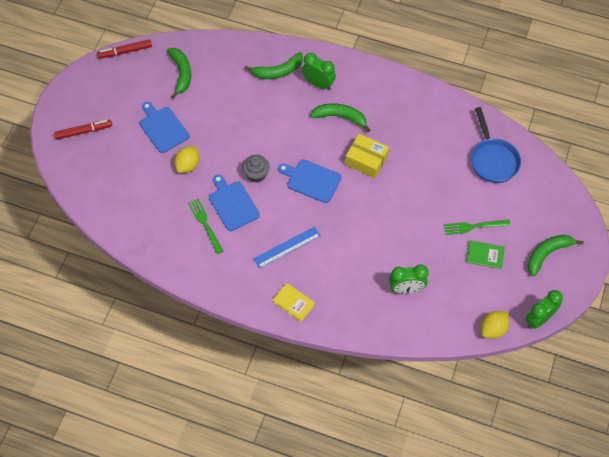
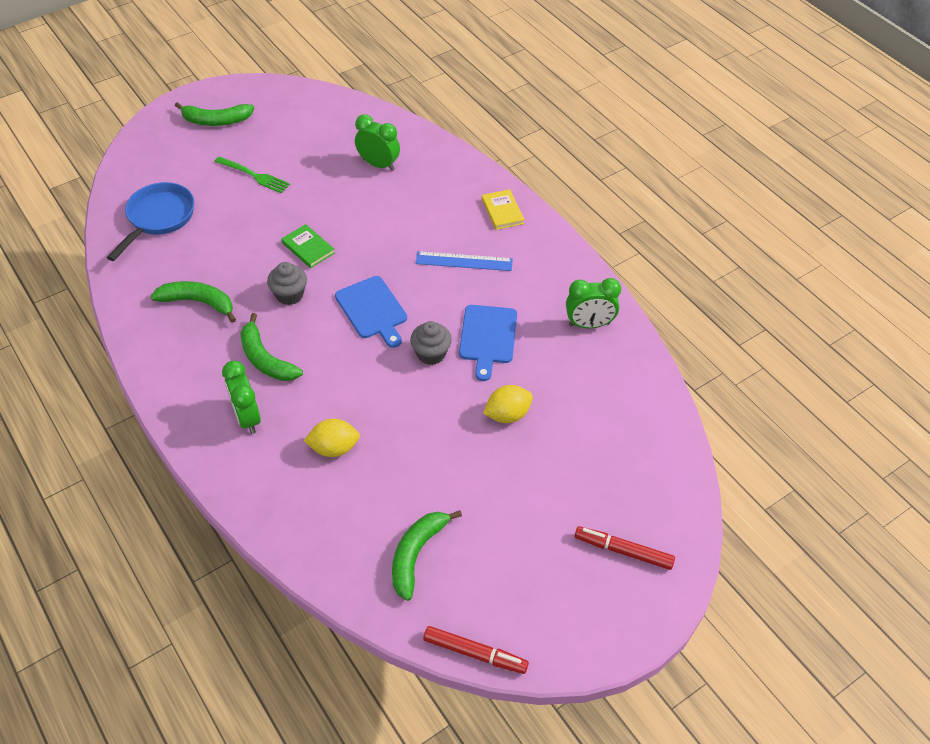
camera: 145 degrees left, 10 degrees down
(163, 128) = (504, 486): blue cutting board -> none
(205, 224) = (538, 335): green fork -> none
(278, 71) = (281, 469): green banana -> green banana (198, 302)
(366, 160) = (289, 295): yellow box -> grey cupcake
(485, 255) = (273, 149): green book -> green book (308, 248)
(493, 329) = (335, 99): yellow lemon -> yellow lemon (334, 448)
(538, 319) = (287, 85): green clock -> green clock (589, 324)

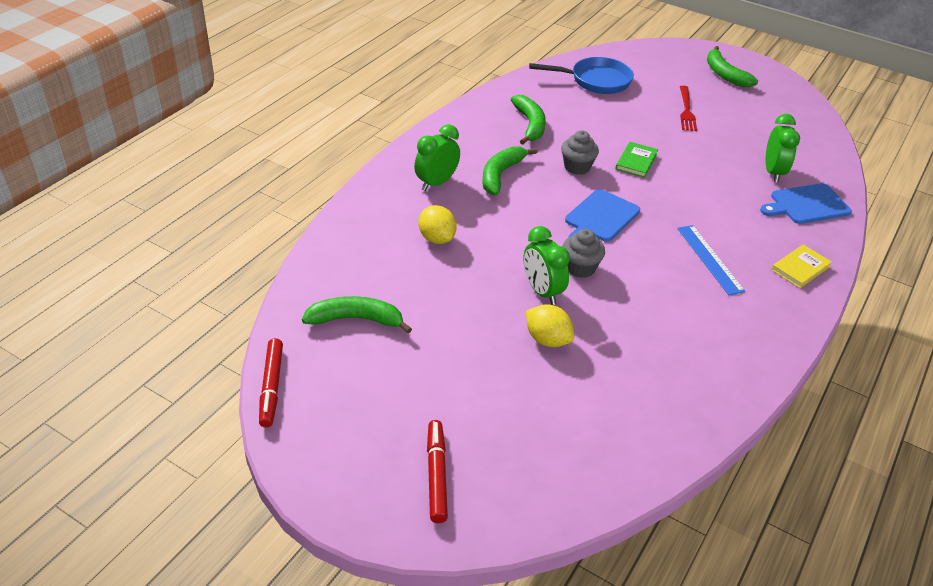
camera: 65 degrees right, 10 degrees down
(254, 175) = (686, 110): green fork -> red fork
(487, 337) = (630, 301): blue cutting board -> blue cutting board (806, 205)
(589, 324) = (710, 374): green clock -> green clock (542, 292)

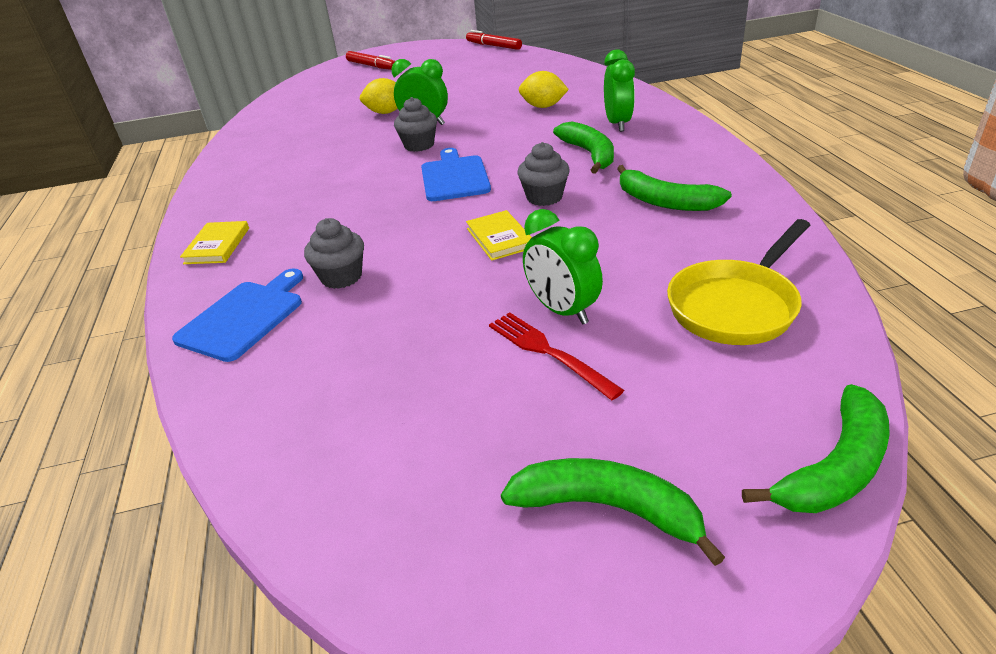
camera: 140 degrees right, 5 degrees down
(356, 319) = (506, 69): green banana -> green banana (835, 468)
(595, 81) = (736, 306): blue pan -> yellow pan
(636, 161) = (500, 238): green book -> yellow book
(710, 259) = (318, 204): blue ruler -> none
(739, 194) = (341, 277): none -> grey cupcake
(773, 172) = (320, 334): green clock -> green clock (562, 311)

